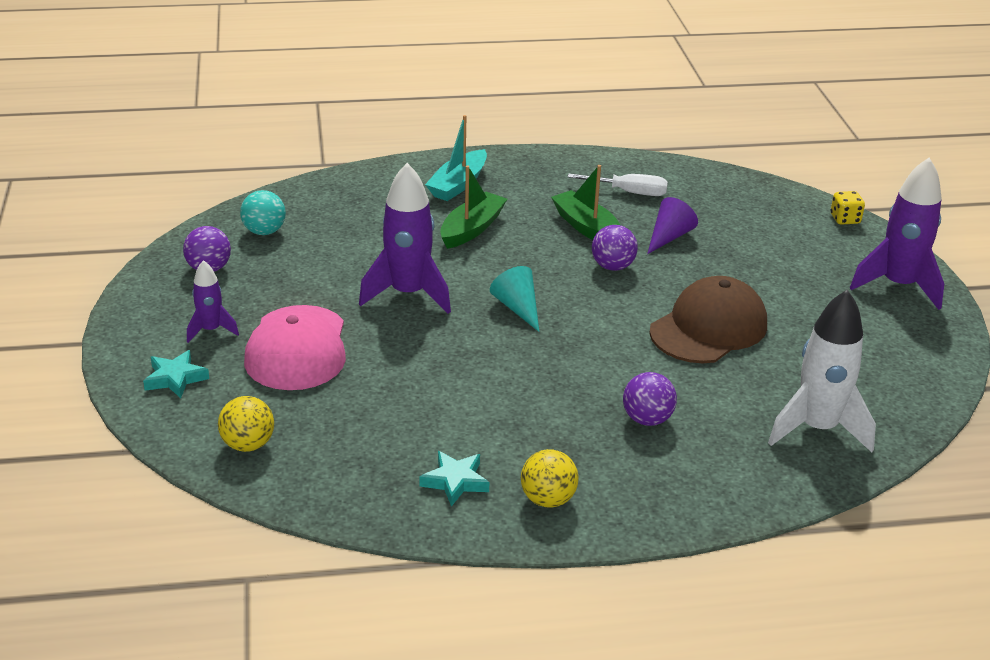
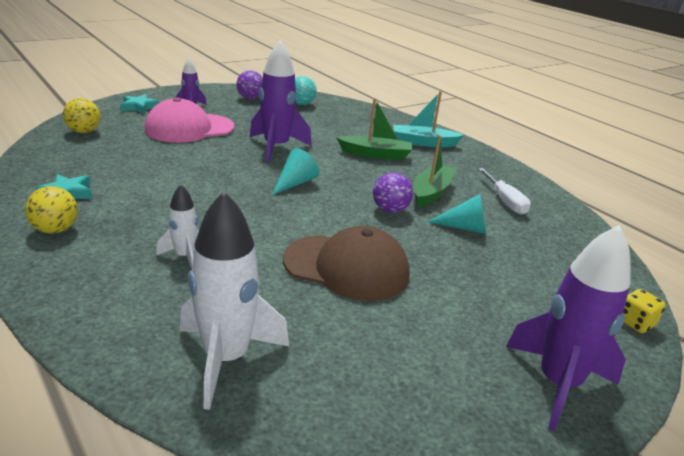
camera: 60 degrees right, 5 degrees down
(647, 419) = (185, 256): purple ball -> white rocket
(669, 237) = (464, 228): purple cone -> turquoise cone

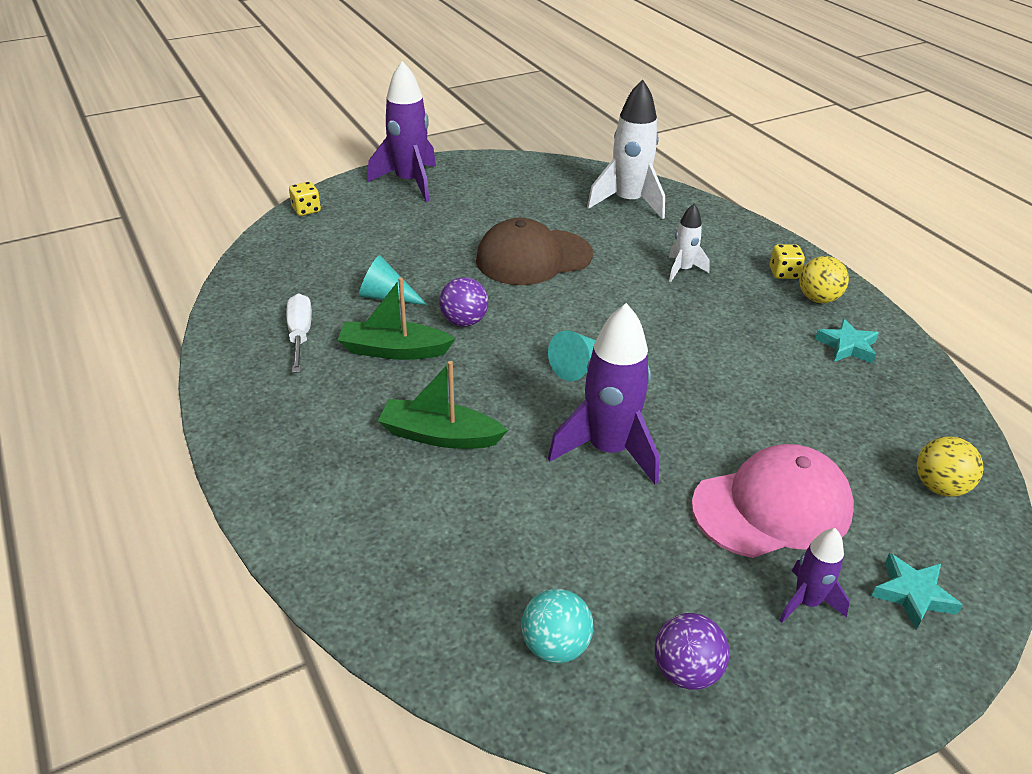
camera: 170 degrees left, 10 degrees up
(69, 255) = (783, 273): none -> yellow dice
(346, 267) = (533, 257): brown cap -> brown cap turned 45 degrees counterclockwise
(423, 143) = (331, 476): turquoise boat -> none
(431, 192) = (394, 350): green boat -> green boat turned 60 degrees clockwise

